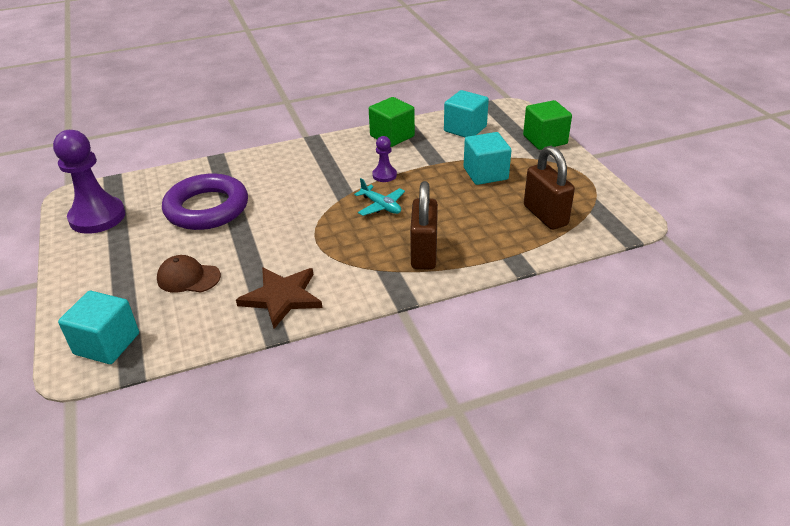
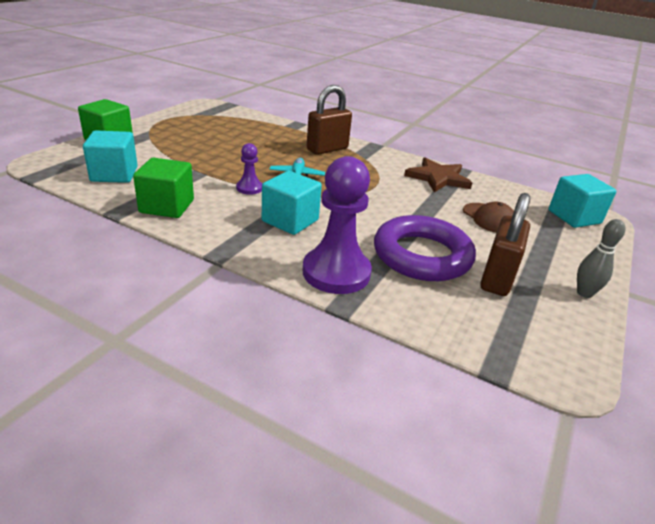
camera: 135 degrees left, 5 degrees down
(74, 253) = (584, 293): none -> grey bowling pin
(97, 217) = (543, 319): purple pawn -> purple pawn (336, 272)
(485, 173) = (196, 150): turquoise cube -> turquoise cube (290, 221)
(545, 215) = (232, 125): brown padlock -> brown padlock (497, 278)

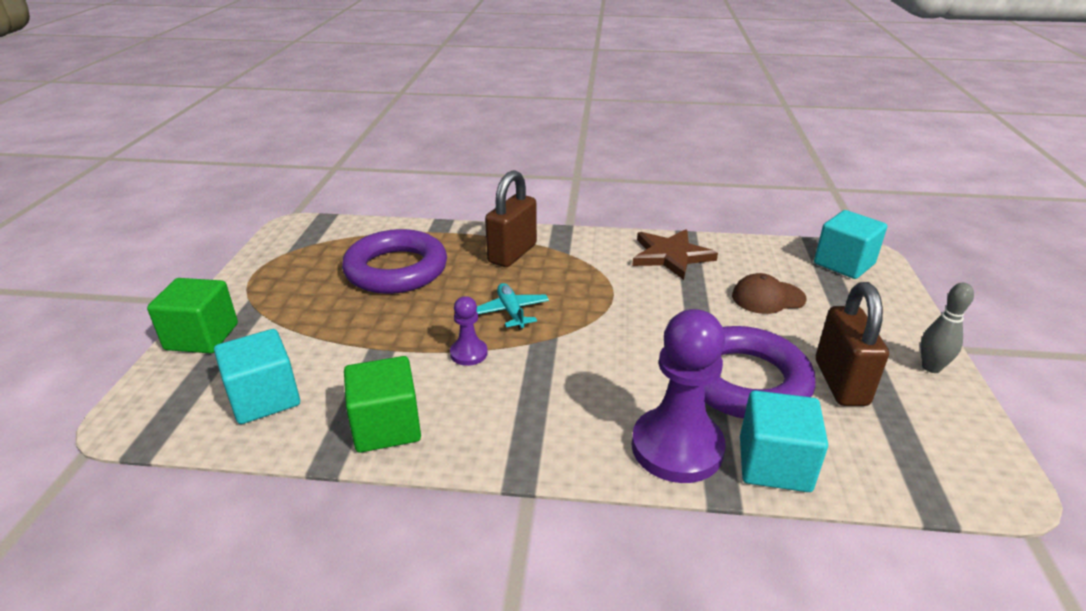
camera: 20 degrees left, 0 degrees up
(246, 138) = (396, 269): none -> purple ring
(290, 221) = (561, 388): turquoise cube -> turquoise cube (774, 464)
(489, 218) = (768, 297): brown cap -> brown cap turned 135 degrees clockwise

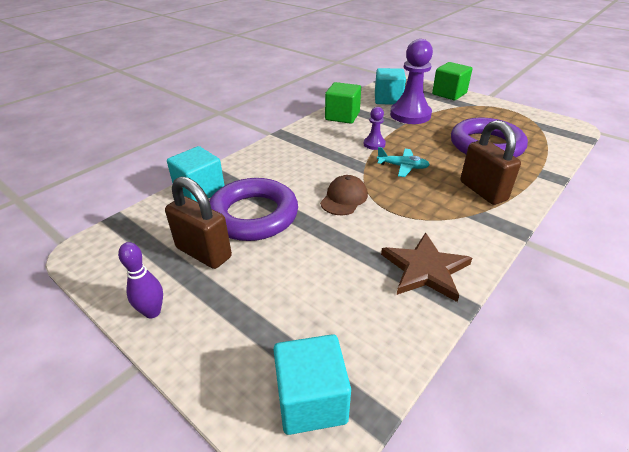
camera: 125 degrees right, 5 degrees up
(677, 447) = (244, 171): purple pawn -> purple pawn (410, 115)
(768, 297) = (314, 286): brown cap -> brown cap (344, 198)
(931, 367) = (152, 312): grey bowling pin -> purple bowling pin

